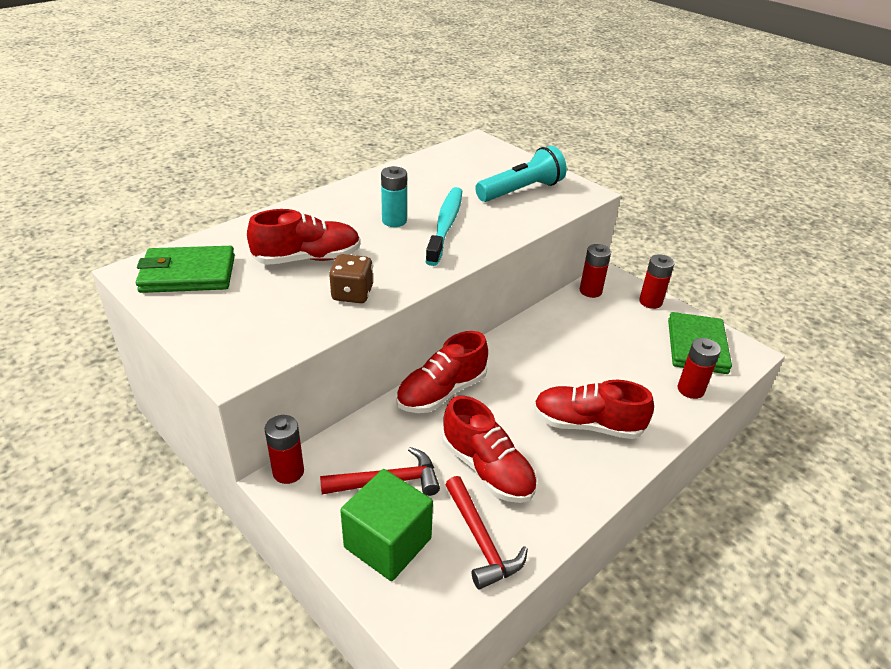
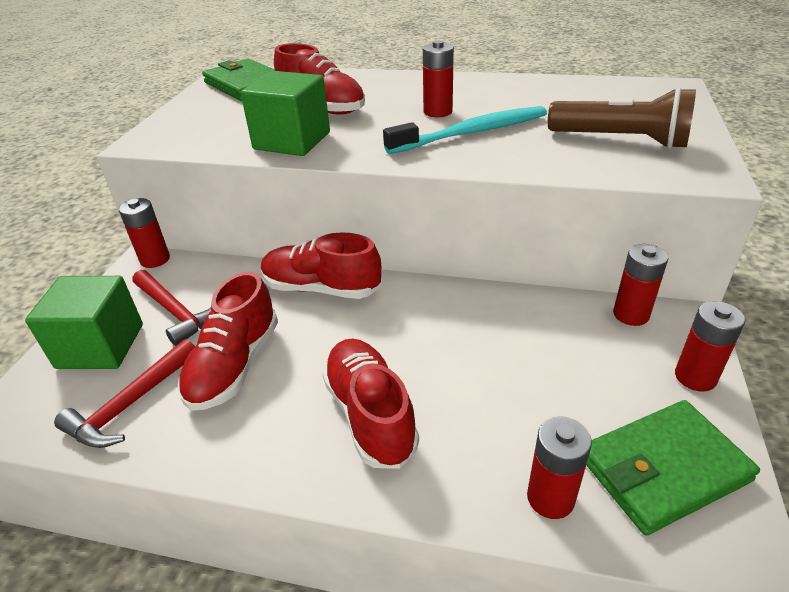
camera: 60 degrees right, 0 degrees up
(352, 294) = (292, 141): brown dice -> green cube
(394, 221) = (438, 112): turquoise battery -> red battery
(521, 190) = (621, 140): turquoise flashlight -> brown flashlight

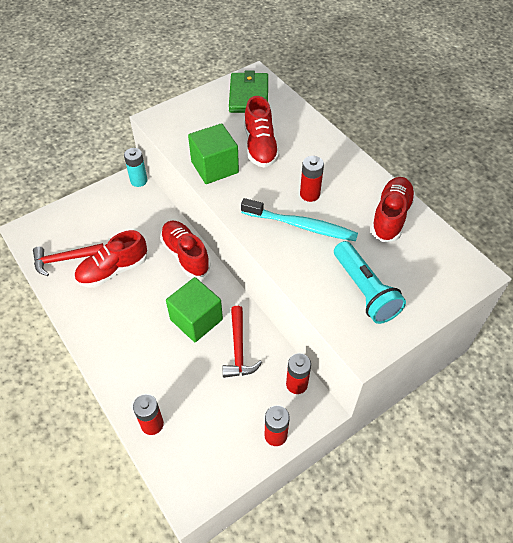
camera: 40 degrees right, 15 degrees up
(100, 346) = (78, 219): green cube -> green cube (196, 319)
(155, 259) = (139, 181): red battery -> turquoise battery
(176, 312) = (119, 222): red hammer -> red hammer (238, 349)
(370, 414) = (134, 336): red shoe -> red shoe (390, 216)
(621, 140) = (365, 291): brown flashlight -> turquoise flashlight
(663, 469) = (204, 453): green wallet -> none

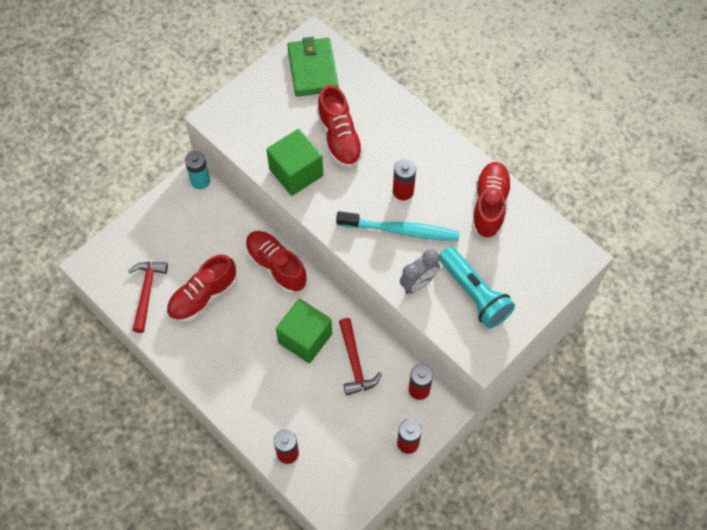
camera: 10 degrees left, 10 degrees up
(65, 259) = (147, 292): red hammer -> red hammer turned 120 degrees clockwise
(310, 273) = (418, 283): none -> grey clock

